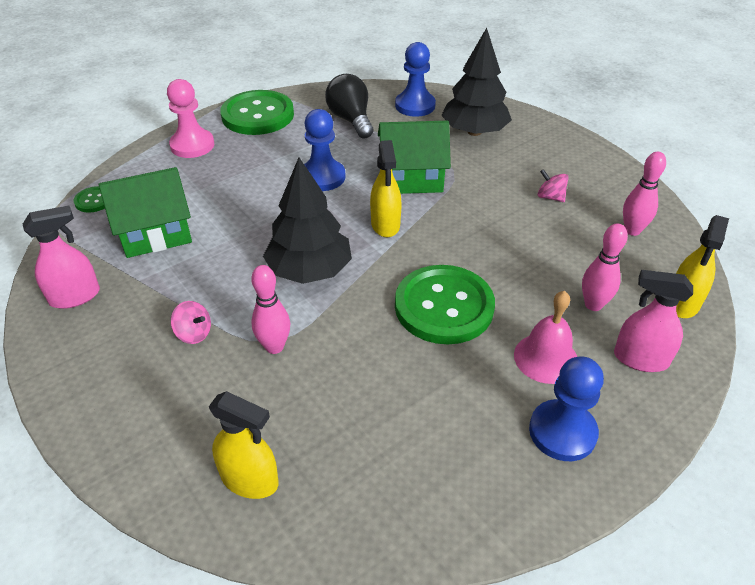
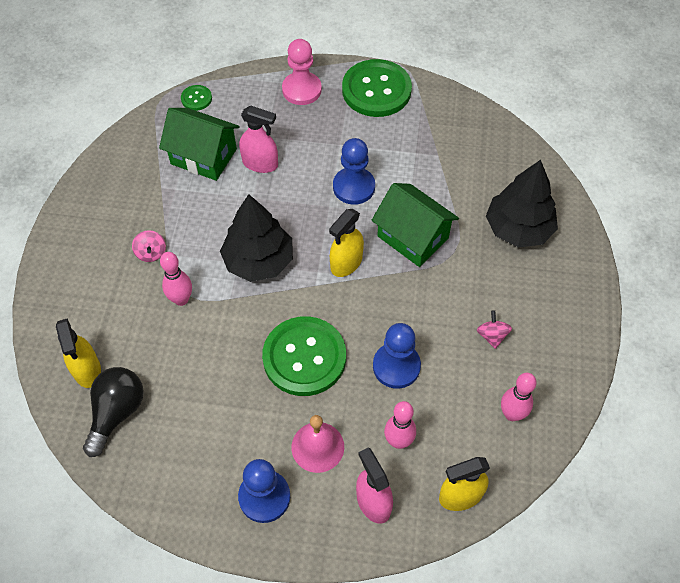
camera: 45 degrees right, 15 degrees up
(75, 296) = (119, 173): pink spray bottle -> pink spray bottle (260, 164)
(351, 119) = (438, 145): black light bulb -> black light bulb (117, 412)
(415, 106) = (505, 166): blue pawn -> blue pawn (396, 366)

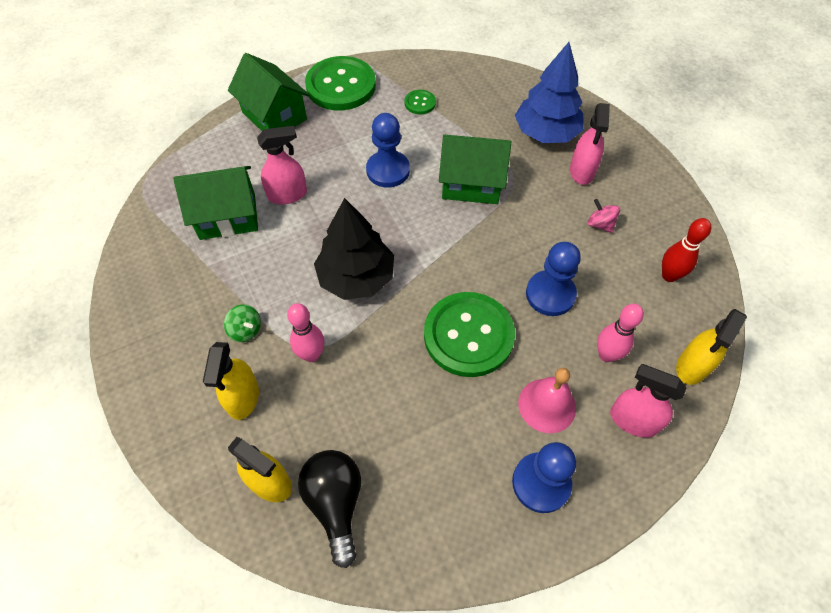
camera: 35 degrees left, 0 degrees up
(151, 253) = (246, 330): pink spinning top -> green spinning top
(196, 98) = (179, 170): green button -> green button (420, 103)
(301, 90) = (274, 116): pink pawn -> green house
(346, 263) = (435, 235): yellow spray bottle -> yellow spray bottle (243, 398)
(512, 414) = (669, 275): pink bowling pin -> red bowling pin
(518, 228) = (546, 133): black tree -> blue tree
(519, 281) = (582, 171): none -> pink spray bottle

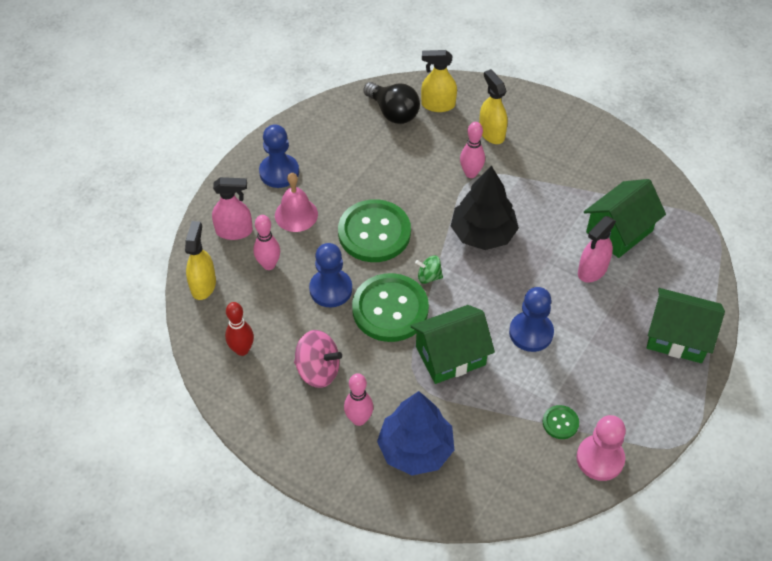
camera: 150 degrees right, 5 degrees down
(246, 330) = (527, 167): green spinning top -> green spinning top (429, 276)
(341, 86) = (652, 404): green button -> green button (390, 309)
(410, 72) = (600, 459): none -> pink pawn
(582, 171) = (359, 419): pink spray bottle -> pink bowling pin
(600, 224) = (318, 370): pink spinning top -> pink spinning top, size x1.73

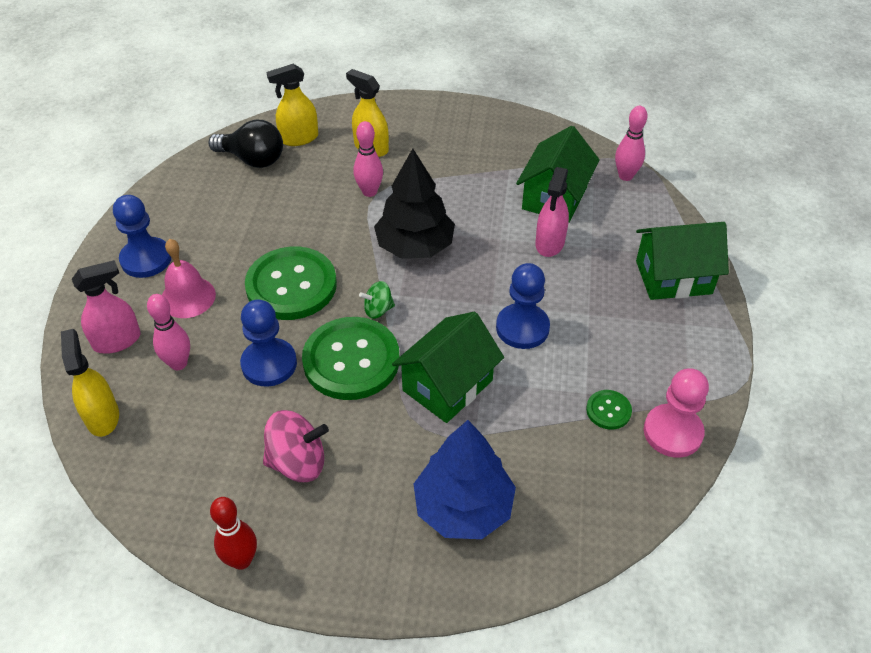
camera: 25 degrees left, 5 degrees down
(242, 350) = (188, 475): red bowling pin -> red bowling pin (241, 560)
(359, 419) = (377, 500): pink bowling pin -> pink bowling pin (625, 176)

